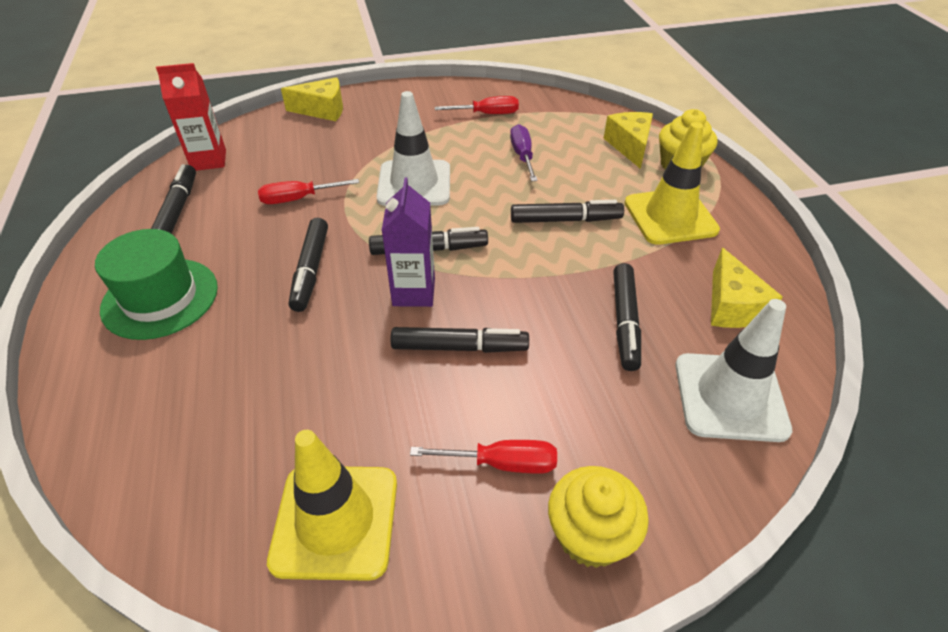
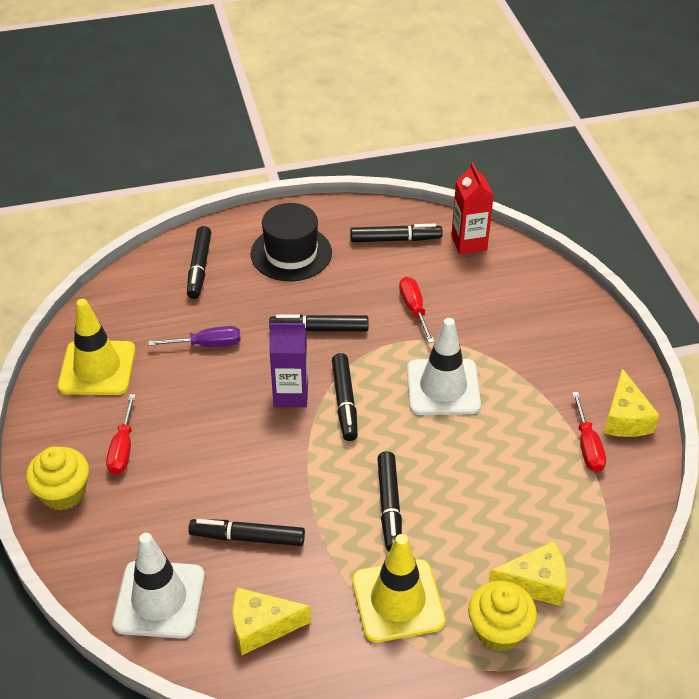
camera: 90 degrees right, 0 degrees up
(160, 298) = (291, 253): green hat -> black hat
(322, 110) = (571, 306): yellow cheese -> yellow cheese (625, 418)
(459, 347) = (228, 425): black marker -> black marker (199, 268)
(522, 156) = (502, 476): purple screwdriver -> purple screwdriver (207, 345)

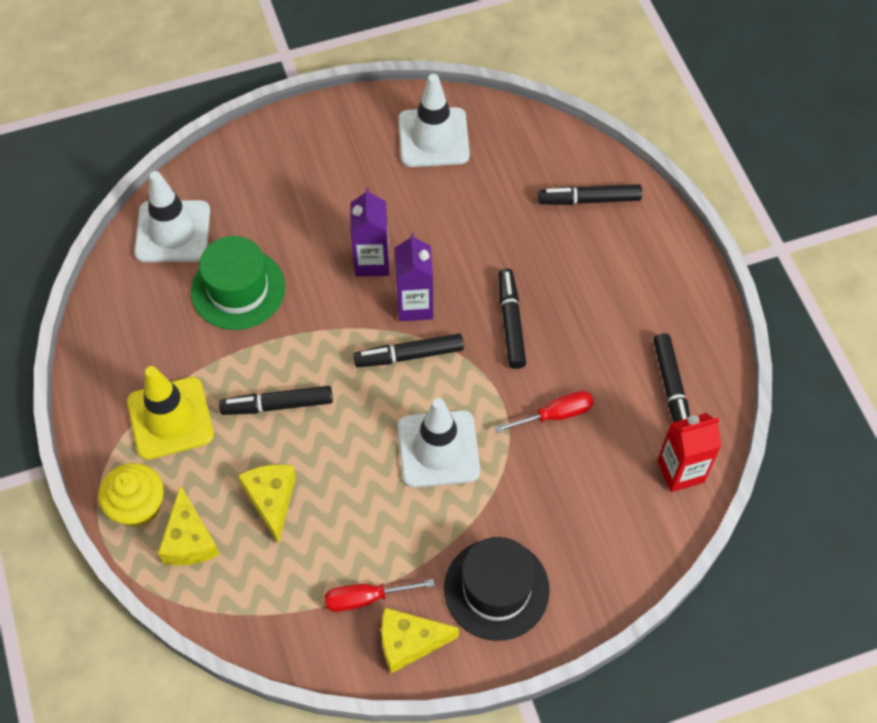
camera: 85 degrees right, 15 degrees up
(63, 493) = (283, 141): yellow cupcake -> none
(97, 368) = (433, 138): yellow traffic cone -> white traffic cone
(123, 448) = (336, 176): red screwdriver -> none
(207, 345) = (476, 223): purple screwdriver -> none
(235, 424) = (372, 262): none -> purple carton
(247, 537) = (238, 289): black marker -> green hat
(261, 627) = (145, 311): yellow cheese -> yellow cheese (271, 500)
(291, 253) = (627, 283): black hat -> black hat (496, 589)

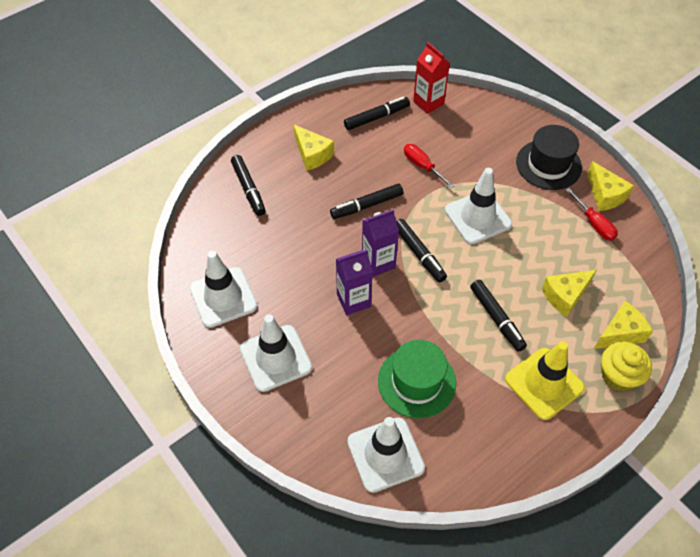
camera: 110 degrees left, 5 degrees down
(332, 167) = (275, 358): none -> white traffic cone
(624, 287) = (312, 154): none -> yellow cheese

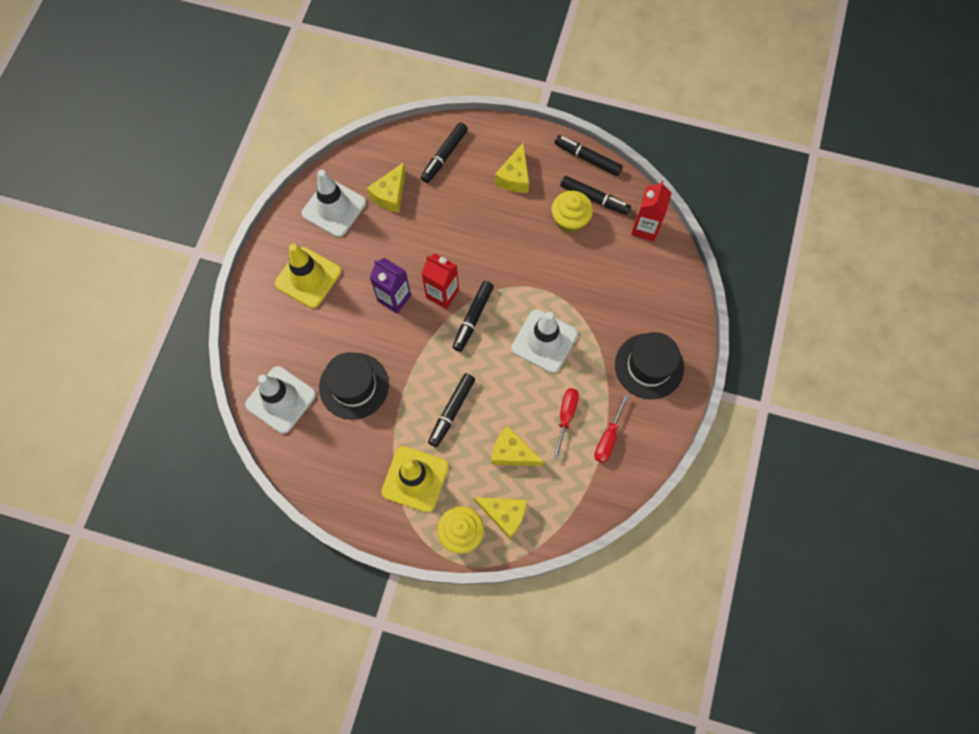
camera: 55 degrees right, 15 degrees up
(275, 358) = (308, 277): white traffic cone -> yellow traffic cone
(366, 205) = (492, 250): black marker -> black marker (587, 158)
(378, 263) = (442, 294): purple carton -> red carton
(382, 142) = (570, 220): none -> yellow cupcake
(416, 382) = (354, 386): green hat -> black hat
(423, 166) = (567, 267): red screwdriver -> red screwdriver (566, 417)
(605, 195) = (649, 431): yellow cheese -> yellow cheese (390, 195)

